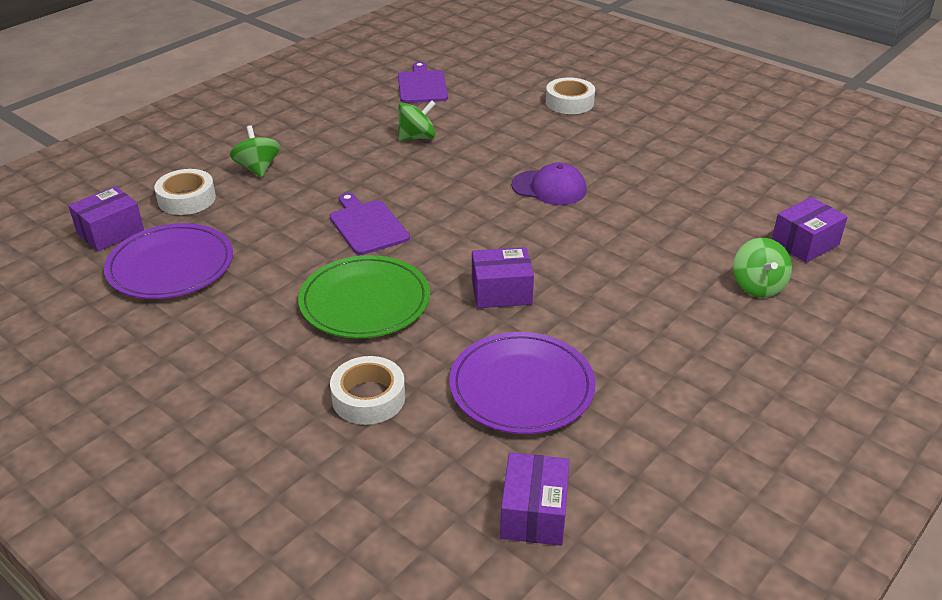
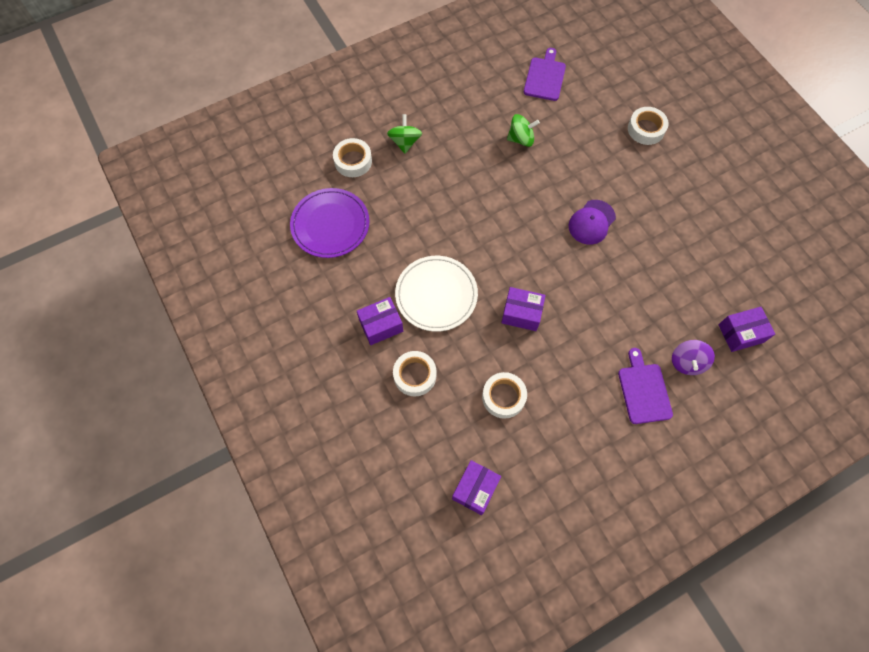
camera: 20 degrees right, 30 degrees up
(110, 232) = (301, 180): purple box -> purple box (381, 325)
(365, 301) = (436, 295): green plate -> white plate
(367, 226) = (459, 224): purple cutting board -> purple cutting board (643, 390)
(521, 387) = (503, 397): purple plate -> white tape
(549, 188) = (591, 222): purple cap -> purple cap turned 90 degrees clockwise
(757, 286) = (687, 362): green spinning top -> purple spinning top

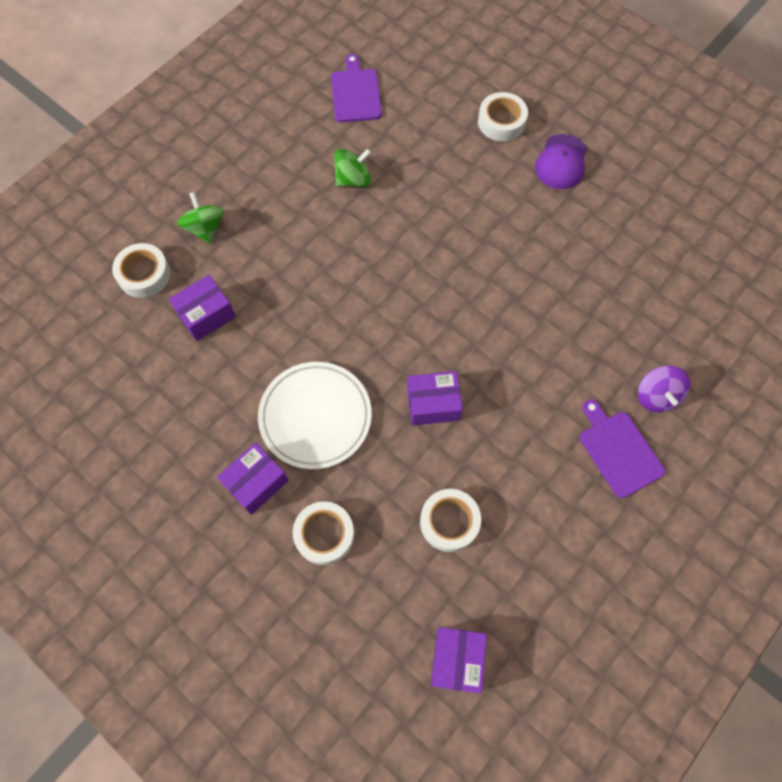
camera: 20 degrees left, 0 degrees up
(330, 225) = (141, 369): purple plate -> none
(591, 222) = (478, 258): purple cap -> purple cap (561, 162)
(740, 333) = (705, 338): purple box -> purple box (206, 315)

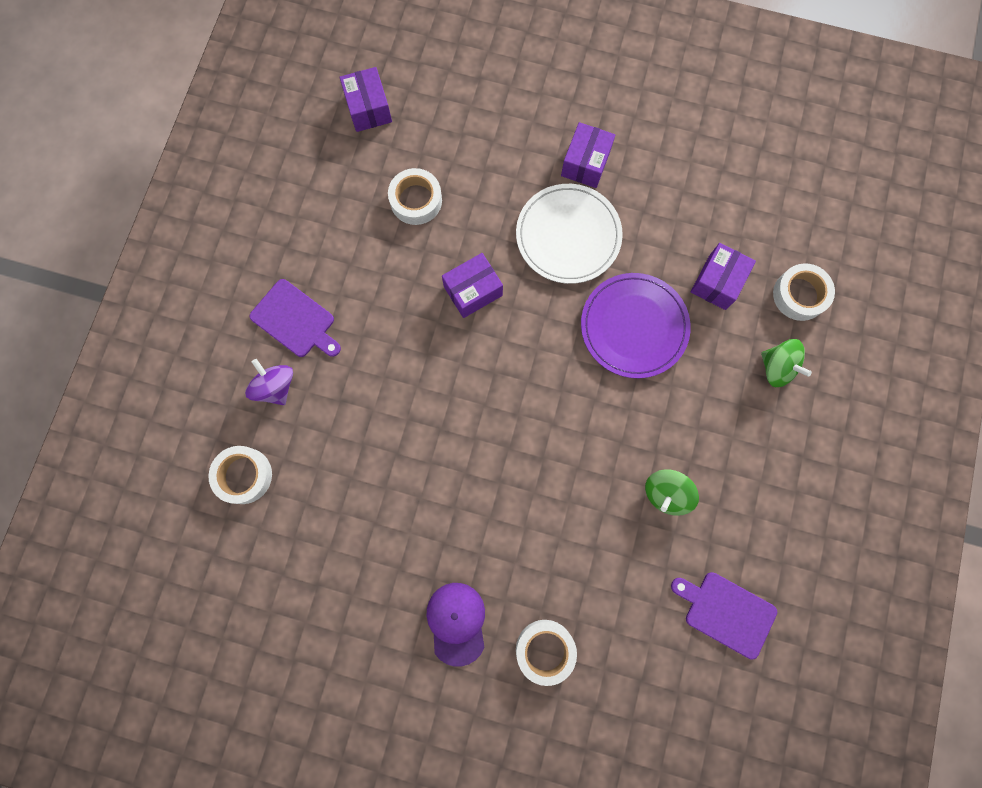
camera: 155 degrees right, 10 degrees up
(303, 309) = (634, 327): none -> purple plate
(324, 535) = (510, 149): white tape -> white tape (244, 475)
(355, 93) = (726, 612): purple cutting board -> purple cutting board turned 150 degrees clockwise

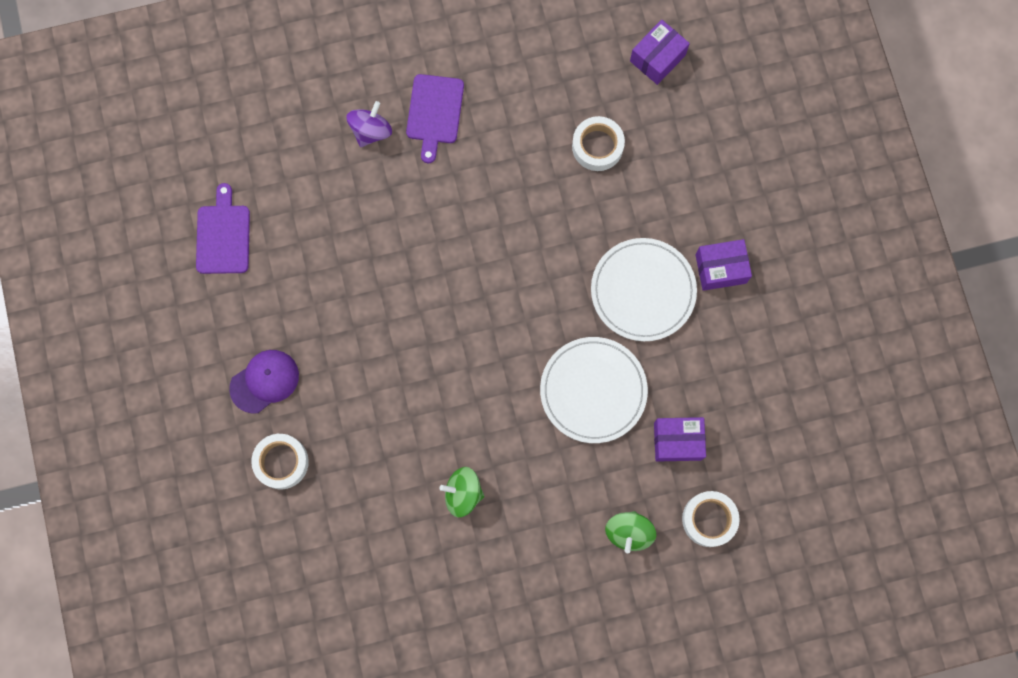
camera: 60 degrees right, 0 degrees up
(244, 475) = (287, 150): white tape -> none
(473, 291) = (545, 239): purple box -> none
(634, 327) = (593, 390): purple plate -> white plate
(726, 612) = (391, 593): purple cutting board -> purple cutting board (223, 236)

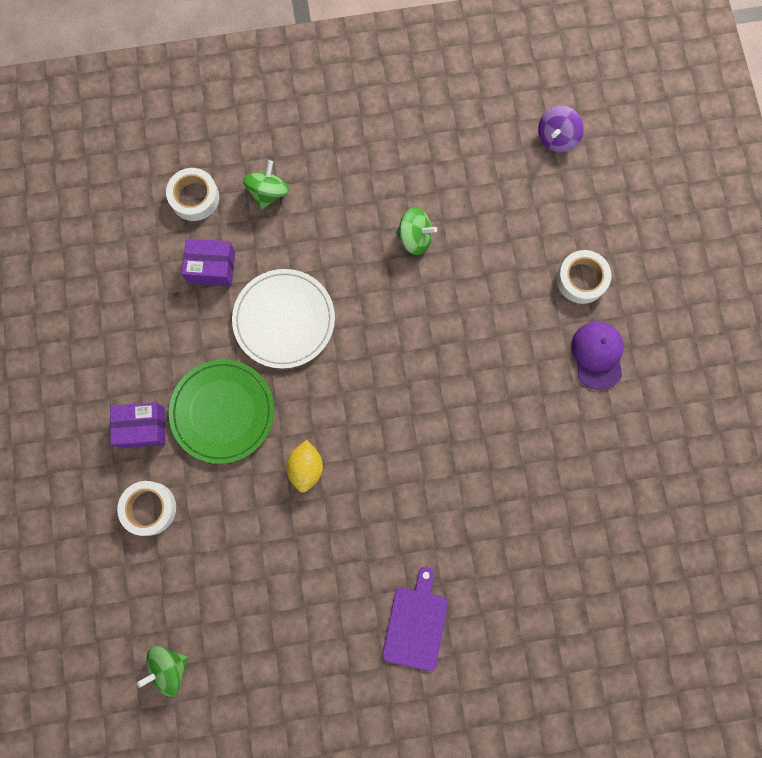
camera: 175 degrees left, 0 degrees up
(223, 236) = (640, 505): purple cutting board -> none
(264, 381) = (597, 355): purple cap -> purple cap turned 120 degrees clockwise
(371, 131) = (485, 608): purple spinning top -> purple spinning top (556, 138)
(552, 243) = (306, 468): none -> yellow lemon
(597, 146) = (247, 569): white tape -> white tape (149, 508)
(643, 291) = (223, 412): white plate -> green plate
(657, 58) = (168, 667): purple box -> green spinning top

